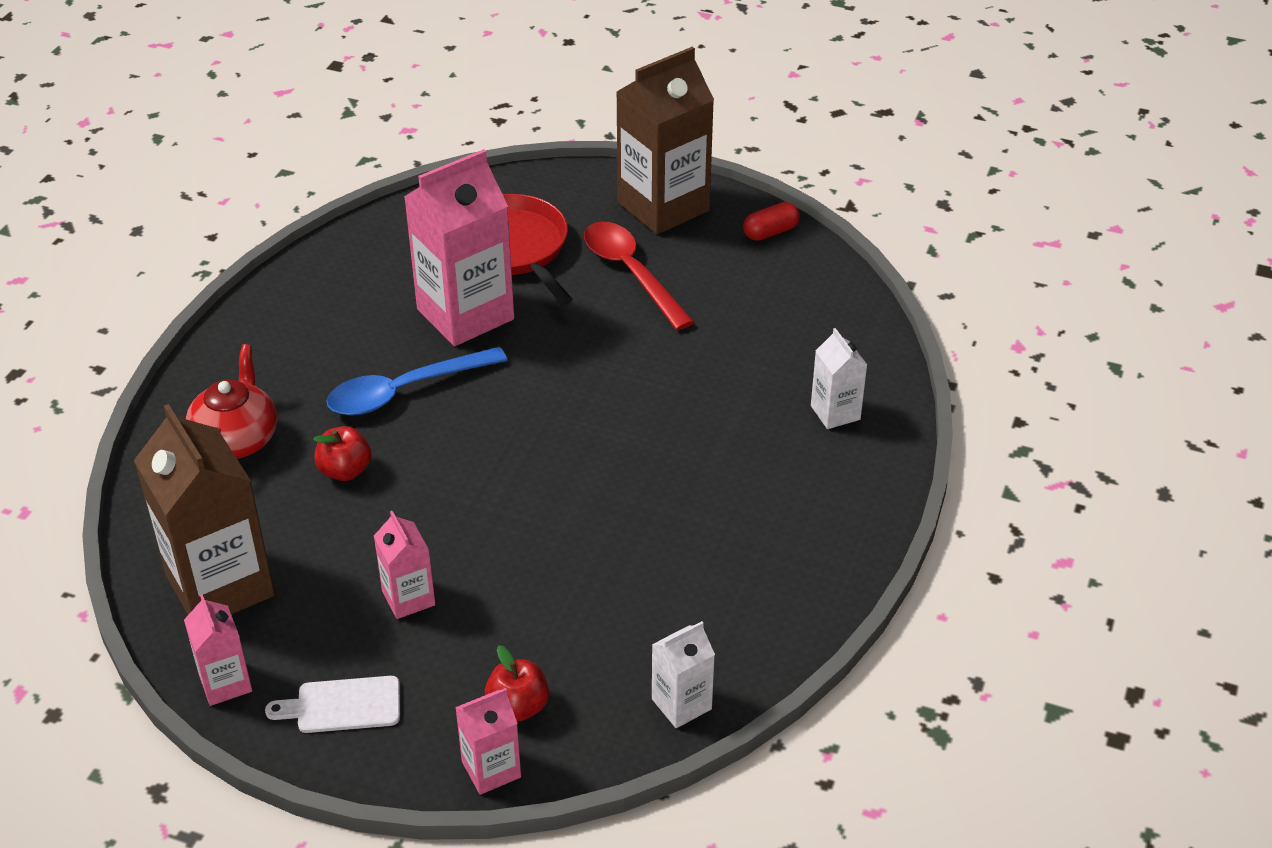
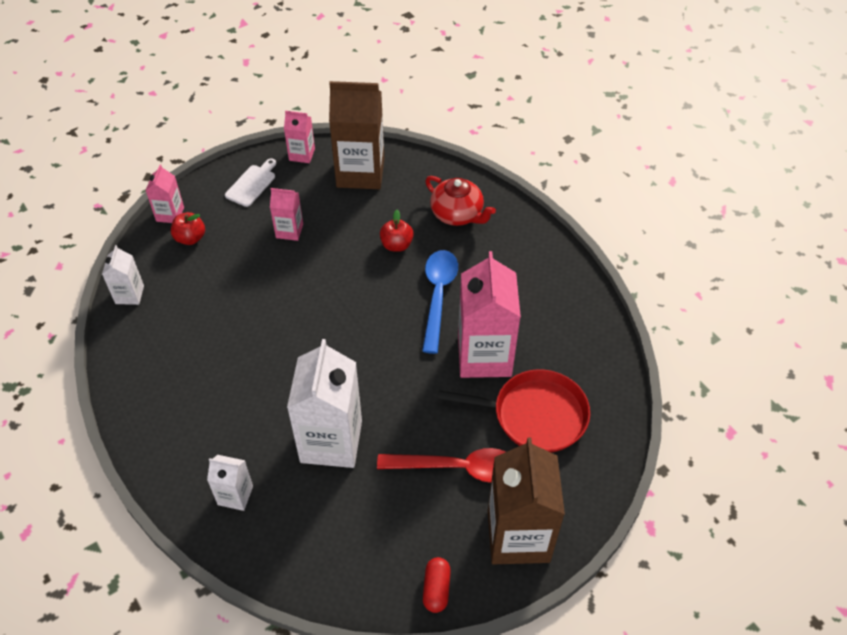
camera: 125 degrees right, 10 degrees up
(696, 376) = (331, 441): none -> white carton

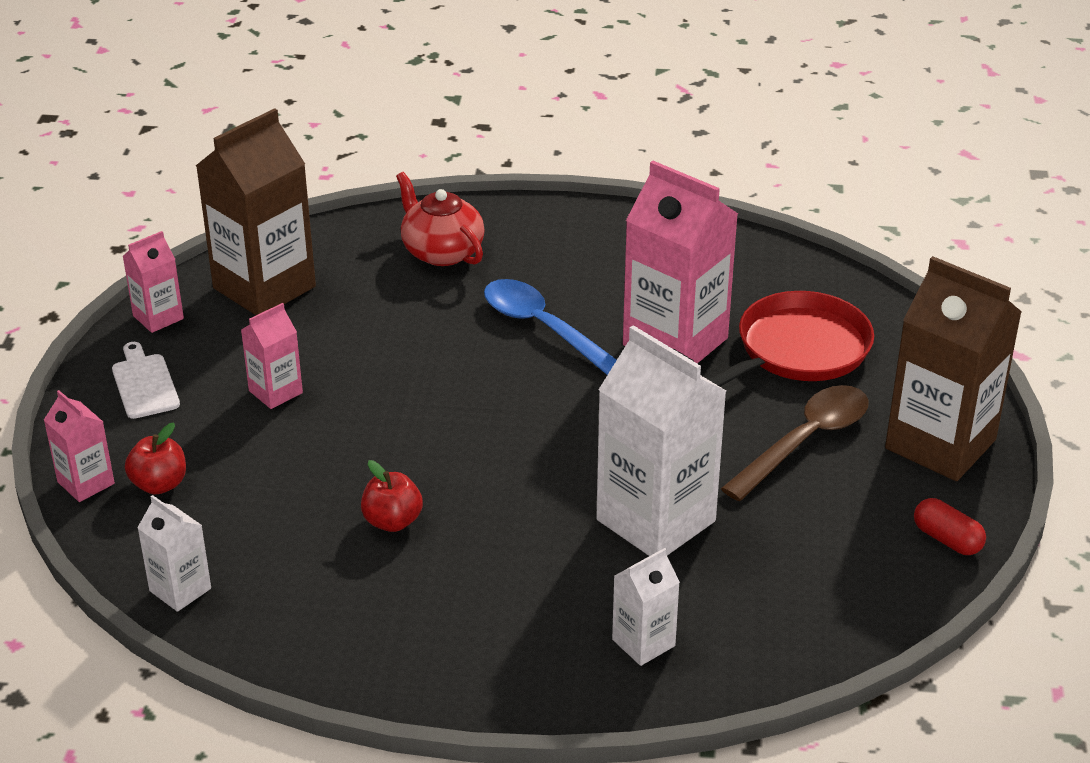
camera: 50 degrees left, 15 degrees down
(396, 245) = (423, 319): red apple -> red apple (392, 521)
(457, 214) = (441, 251): red teapot -> red teapot turned 120 degrees counterclockwise
(458, 468) = (805, 441): red spoon -> brown spoon

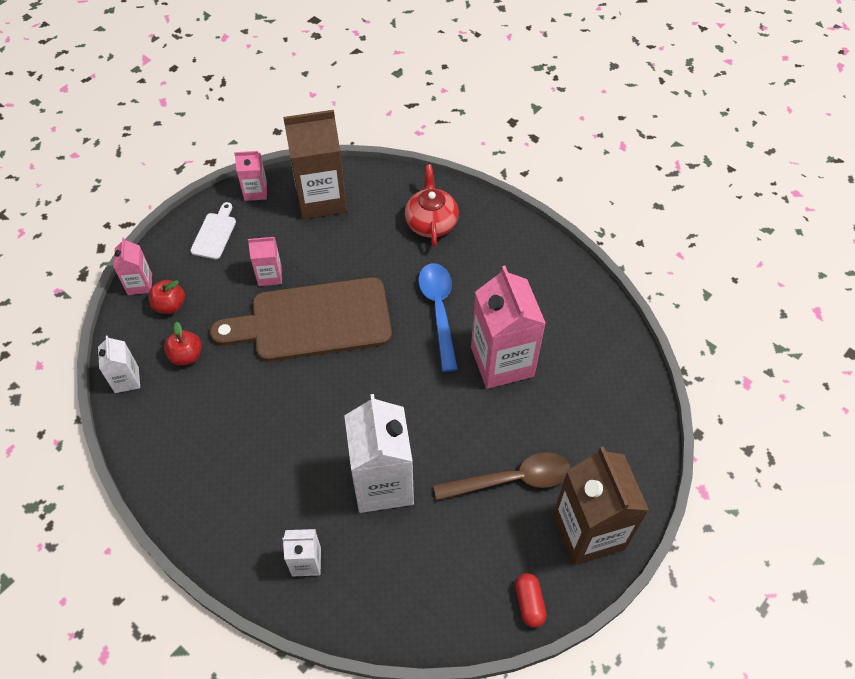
camera: 35 degrees right, 20 degrees up
(388, 410) = (313, 321): none -> brown cutting board
(392, 521) = (254, 398): red apple -> red apple (186, 355)
(798, 350) = (567, 409): red pan -> none

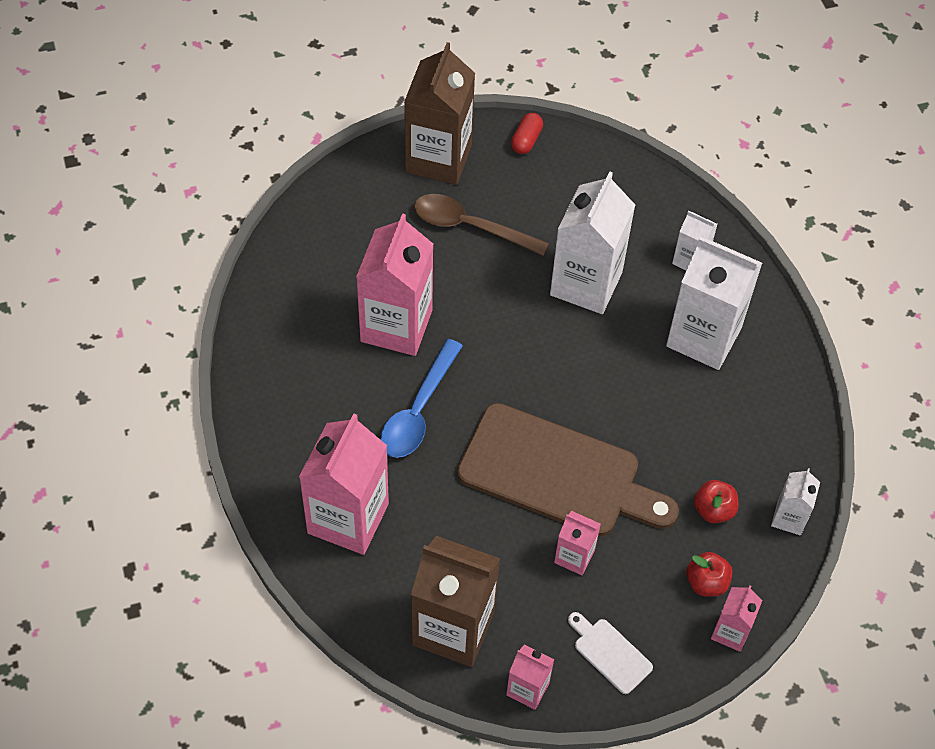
camera: 150 degrees left, 0 degrees up
(215, 233) = (610, 653): white cutting board -> white cutting board turned 90 degrees clockwise
(258, 491) = (703, 337): none -> white carton
(431, 222) = (348, 518): red teapot -> pink carton

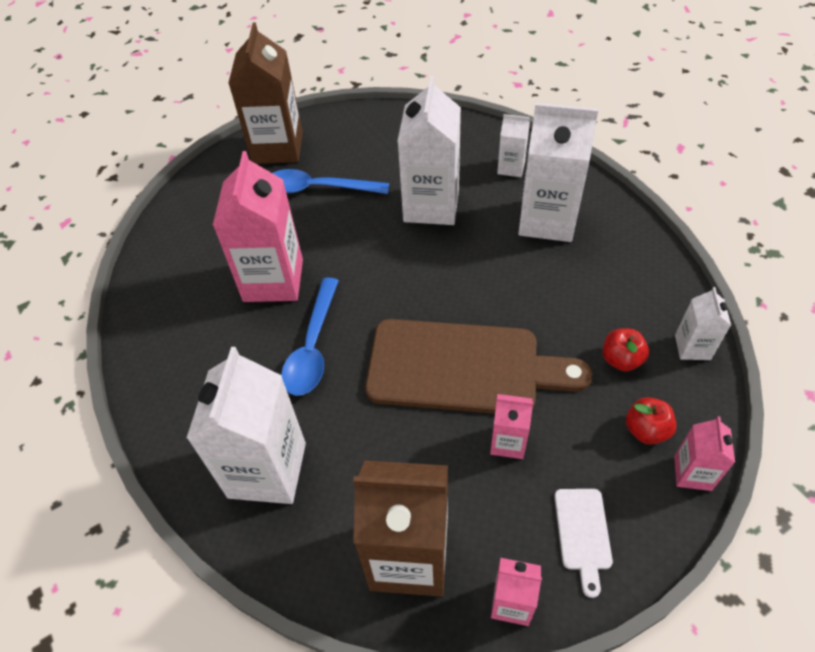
camera: 10 degrees left, 5 degrees down
(348, 518) = (267, 470): pink carton -> white carton
(470, 226) = (318, 188): brown spoon -> blue spoon
(526, 140) = (346, 119): red capsule -> none
(610, 653) = (582, 533): white cutting board -> white cutting board turned 120 degrees counterclockwise

